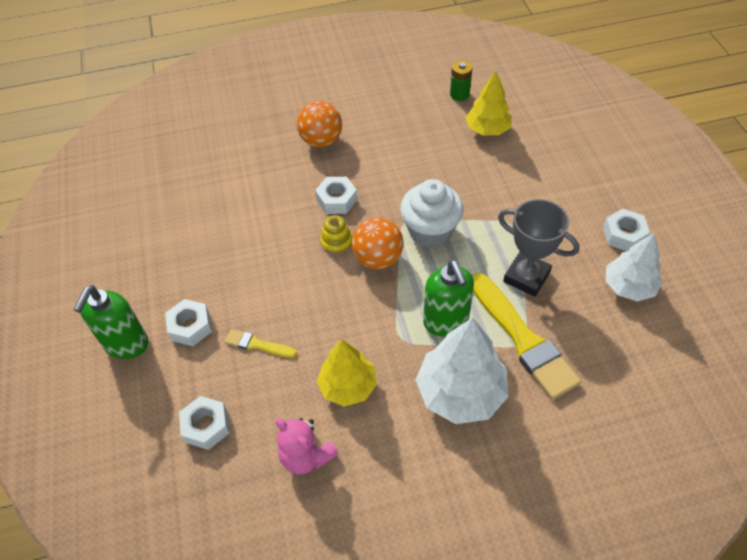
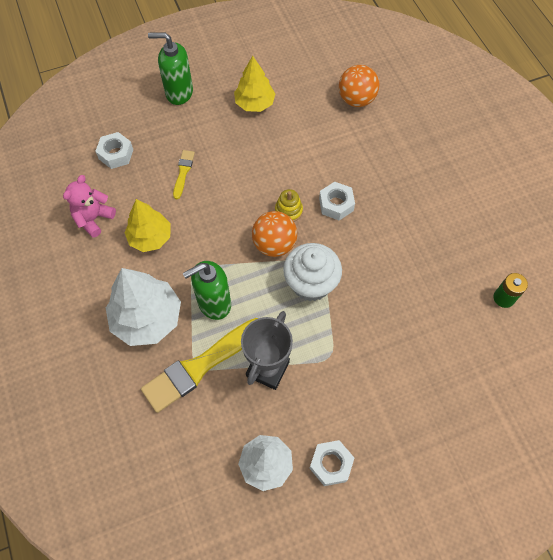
camera: 80 degrees right, 10 degrees up
(190, 327) = (196, 127): white nut -> none
(321, 141) = (407, 182): orange ball -> orange ball (356, 99)
(487, 129) = (456, 328): yellow tree -> yellow tree (255, 103)

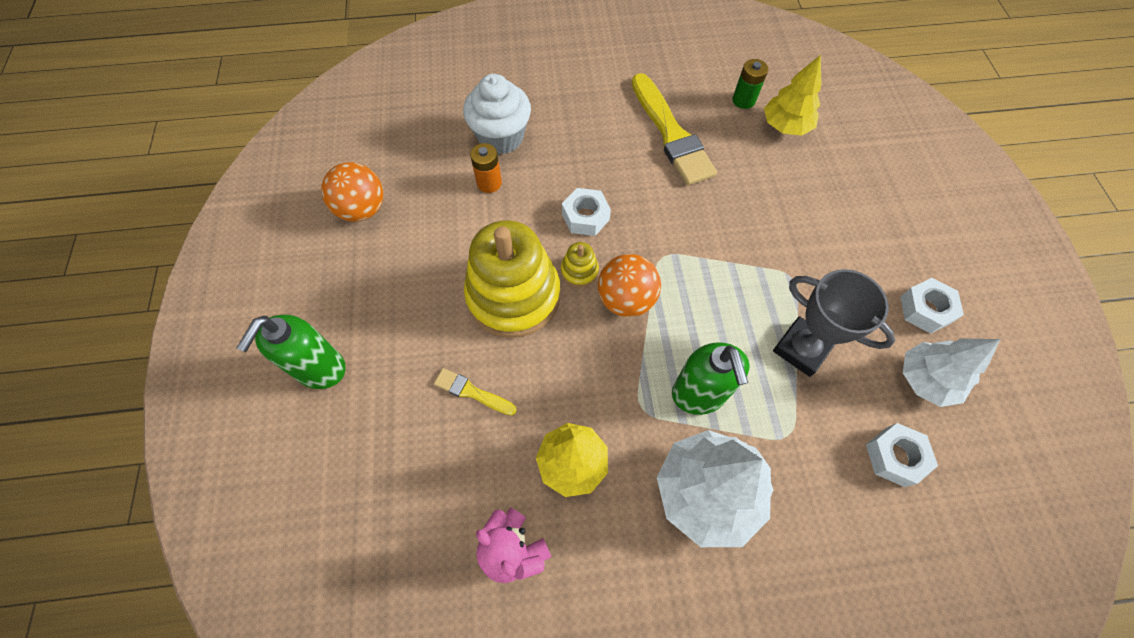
camera: 75 degrees left, 0 degrees up
(116, 154) = (399, 491): white nut -> white nut (894, 457)
(200, 366) = (789, 431): yellow brush -> yellow brush (671, 134)
(255, 103) = (389, 270): yellow tree -> yellow tree (785, 126)
(257, 176) = (513, 296): none -> yellow stacking toy
(311, 283) = (691, 272): white cupcake -> white cupcake (501, 137)
(344, 138) = (489, 183): none -> orange battery
(356, 99) = (435, 155): orange ball -> orange ball (362, 209)

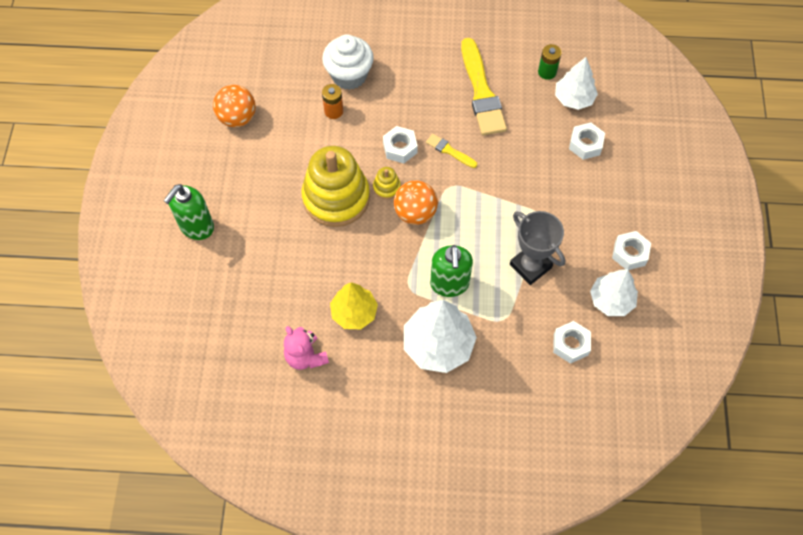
camera: 10 degrees right, 0 degrees up
(472, 392) = (296, 258): yellow brush -> yellow brush (449, 151)
(785, 126) = (574, 98): yellow tree -> white tree
(818, 178) = (585, 144): none -> white nut

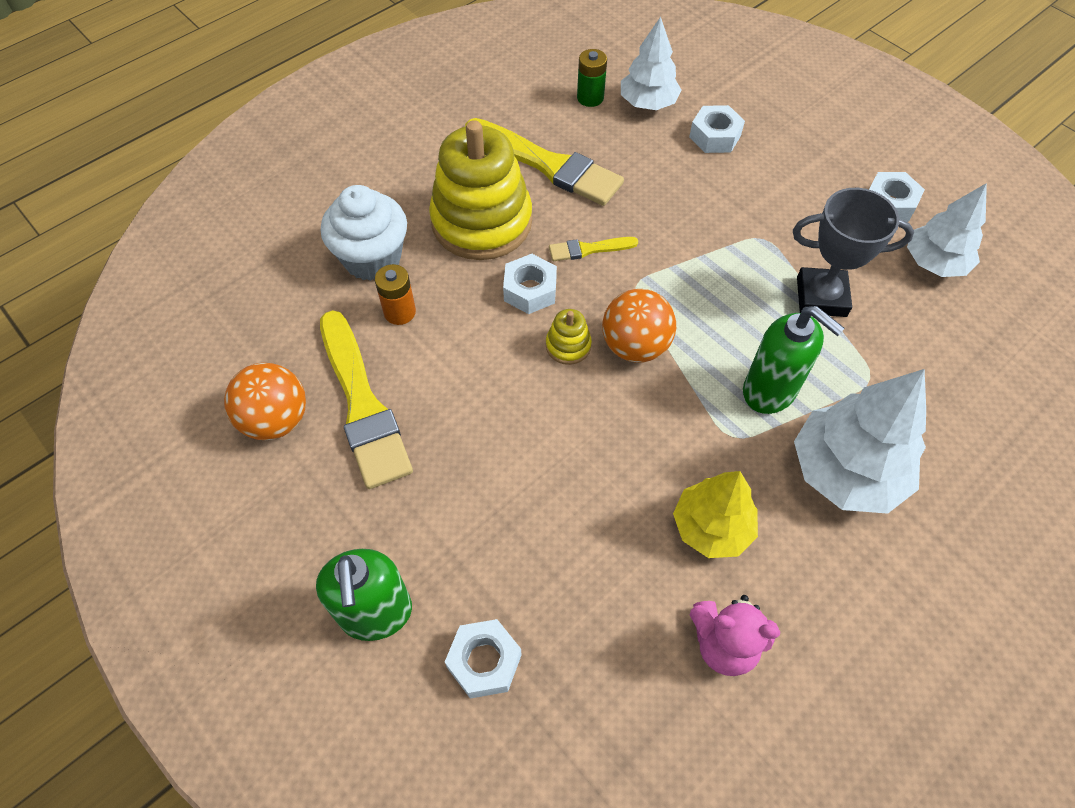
camera: 45 degrees left, 5 degrees down
(276, 140) = (363, 405): none -> yellow brush
(336, 198) = (522, 409): yellow stacking toy -> yellow stacking toy (482, 222)
(570, 344) = (962, 341): white nut -> white nut (484, 661)

